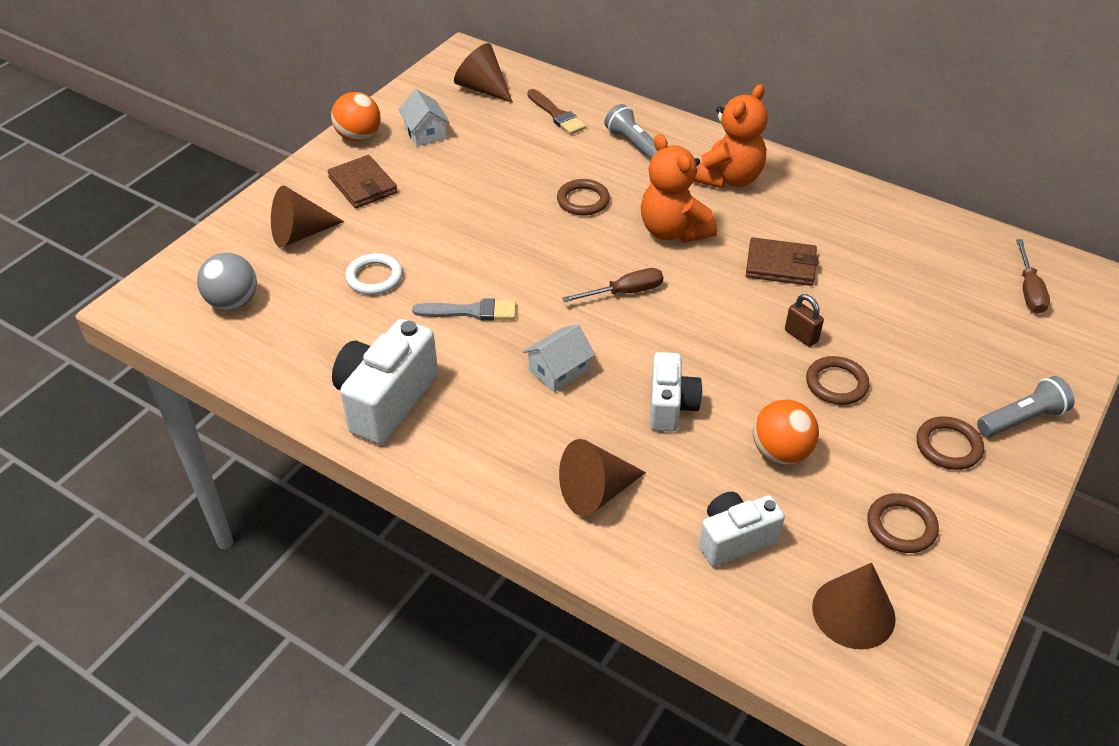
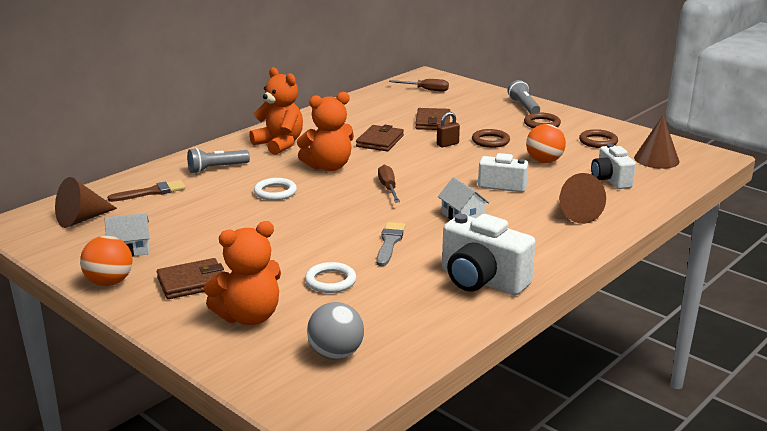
camera: 80 degrees left, 20 degrees down
(300, 234) = (249, 317): brown cone -> orange teddy bear
(583, 200) = (275, 192): brown ring -> white ring
(884, 312) = (432, 122): none -> brown wallet

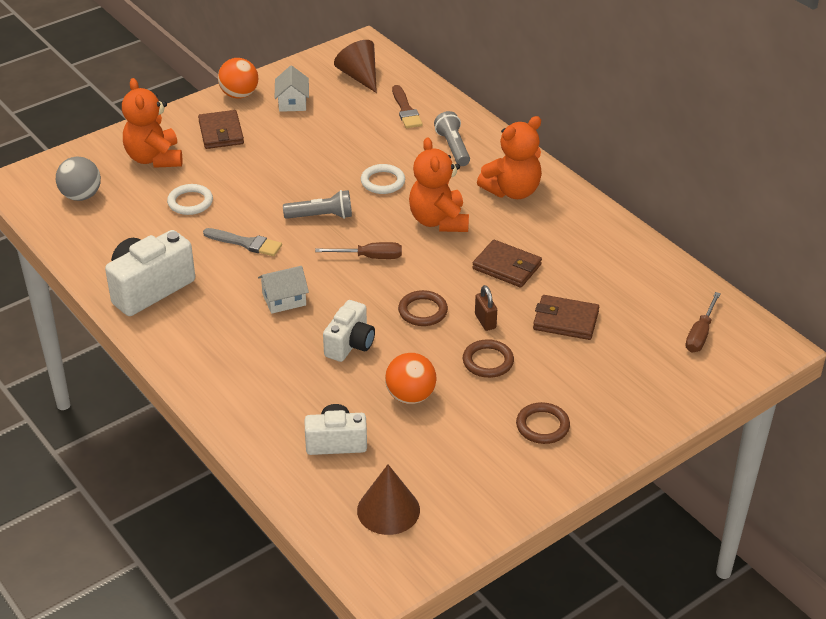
camera: 100 degrees right, 15 degrees up
(523, 107) = (616, 423): grey flashlight -> grey flashlight (321, 216)
(575, 213) = (258, 386): brown cone -> none
(598, 141) = (464, 467): brown ring -> brown ring (423, 311)

